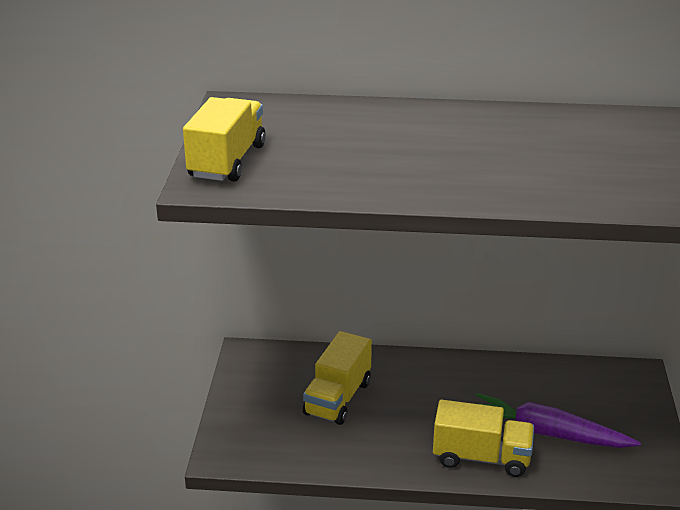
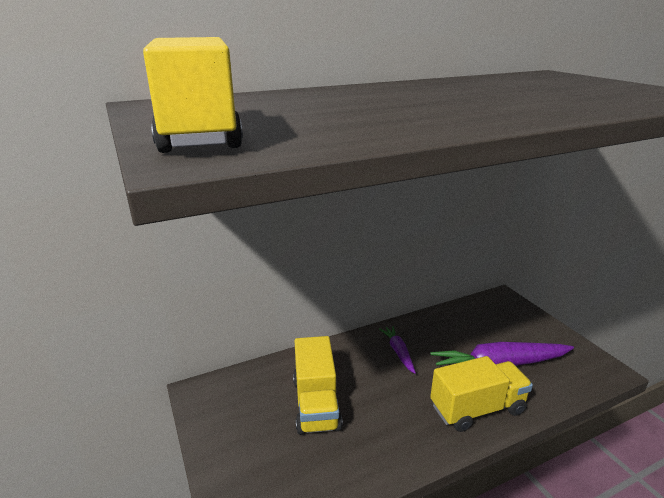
camera: 30 degrees left, 5 degrees down
(454, 384) = (398, 352): none -> purple carrot

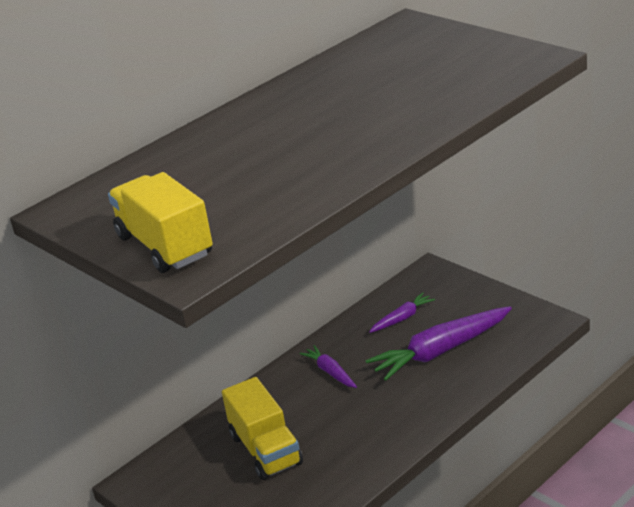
camera: 15 degrees left, 5 degrees up
(472, 327) = (402, 318): none -> purple carrot
(477, 409) = (428, 400): yellow truck -> none

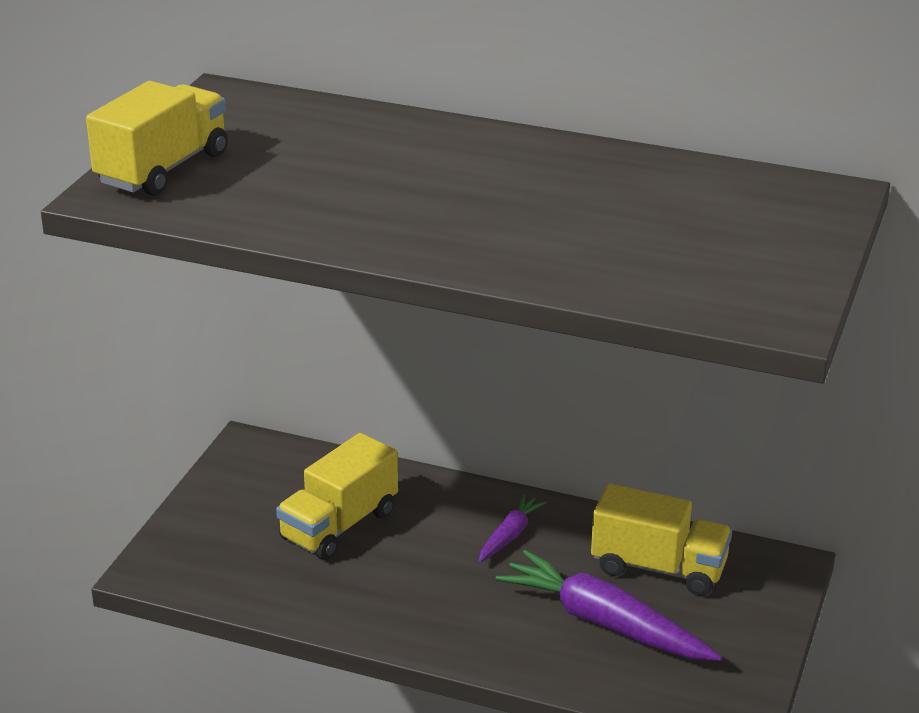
camera: 60 degrees right, 0 degrees up
(402, 318) = (658, 568): purple carrot -> yellow truck

